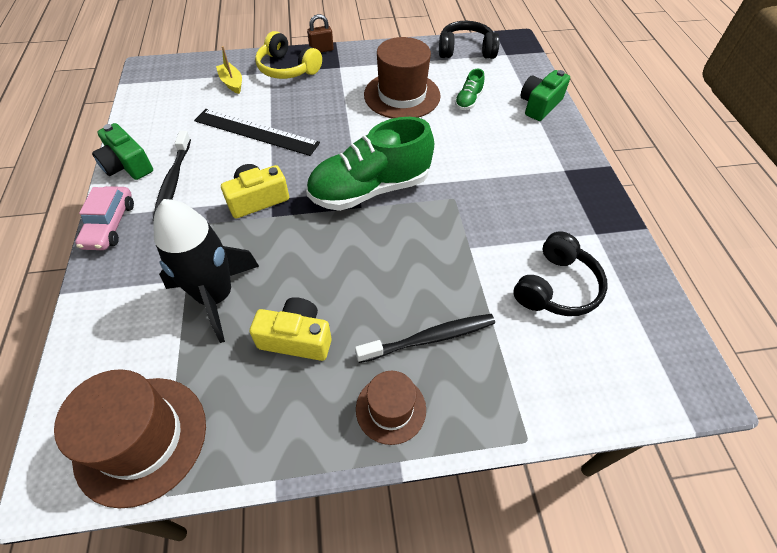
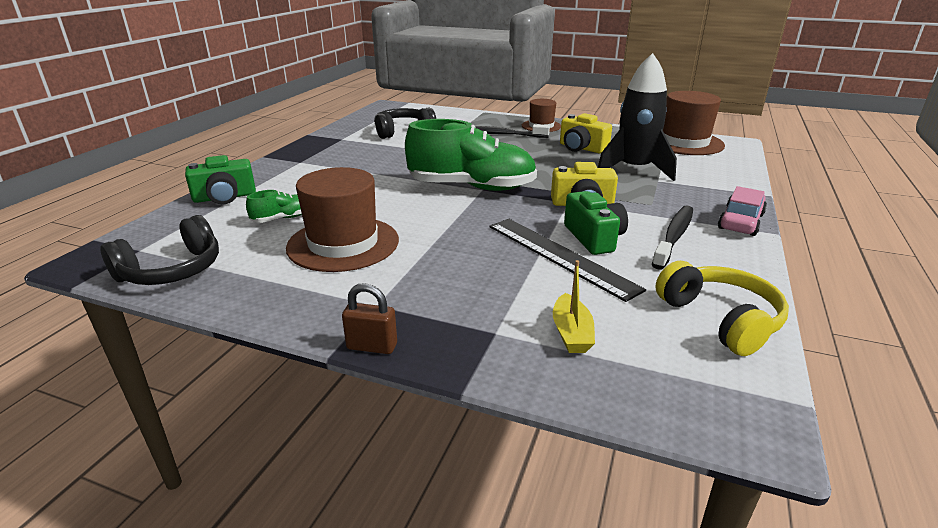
camera: 150 degrees left, 25 degrees down
(127, 165) = (739, 265): green camera -> green camera (594, 238)
(287, 69) = (461, 329): yellow headphones -> yellow headphones (720, 319)
(466, 50) = (172, 270): black headphones -> black headphones turned 75 degrees counterclockwise

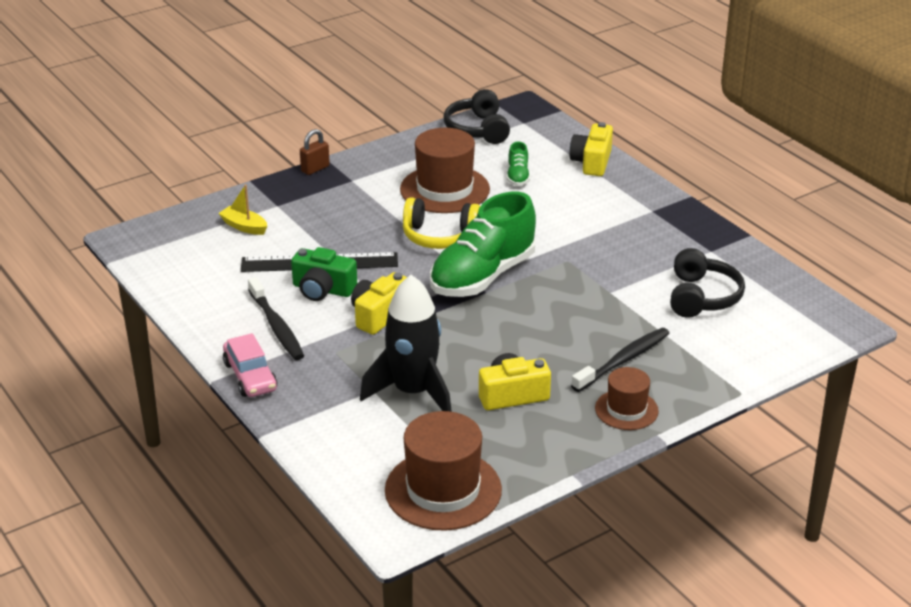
camera: 125 degrees right, 5 degrees up
(225, 197) = (592, 162): green camera -> yellow camera
(720, 319) = (184, 280): yellow headphones -> yellow headphones (439, 236)

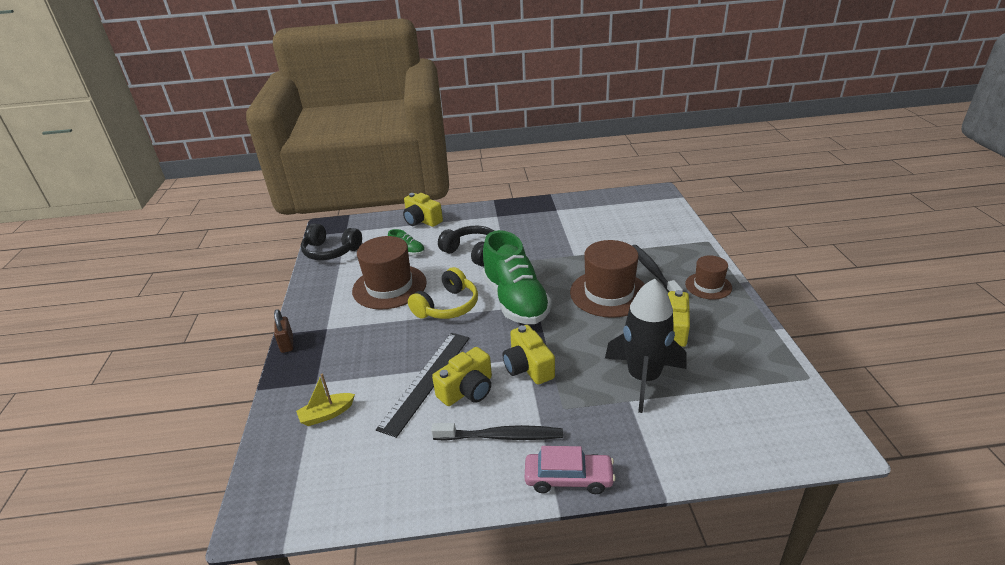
camera: 60 degrees left, 0 degrees up
(322, 289) = (467, 390): green camera -> yellow camera
(443, 490) = (779, 398): brown hat -> brown hat (609, 293)
(702, 297) = (602, 226): black headphones -> black headphones (472, 252)

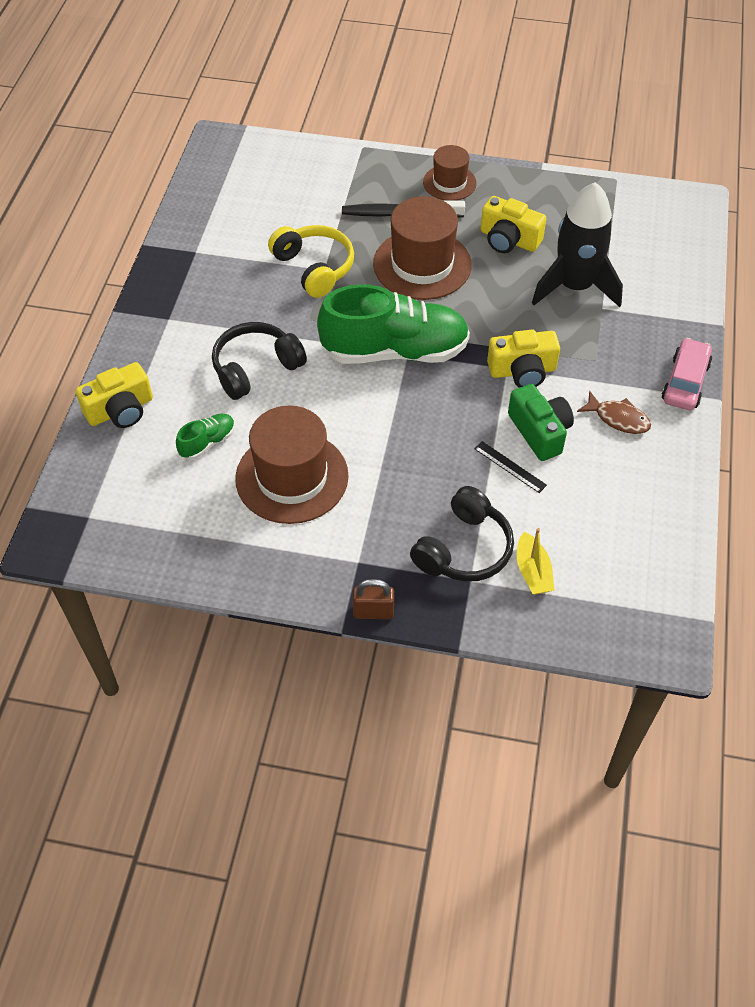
camera: 75 degrees left, 20 degrees up
(331, 251) = (143, 543): black headphones -> black headphones (464, 549)
(426, 380) = (510, 467): black ruler -> black ruler, size x0.45
(447, 306) = (372, 420): yellow headphones -> yellow headphones (314, 268)
(467, 390) = (540, 432): yellow camera -> green camera
(501, 436) = (618, 418): black toothbrush -> brown fish

